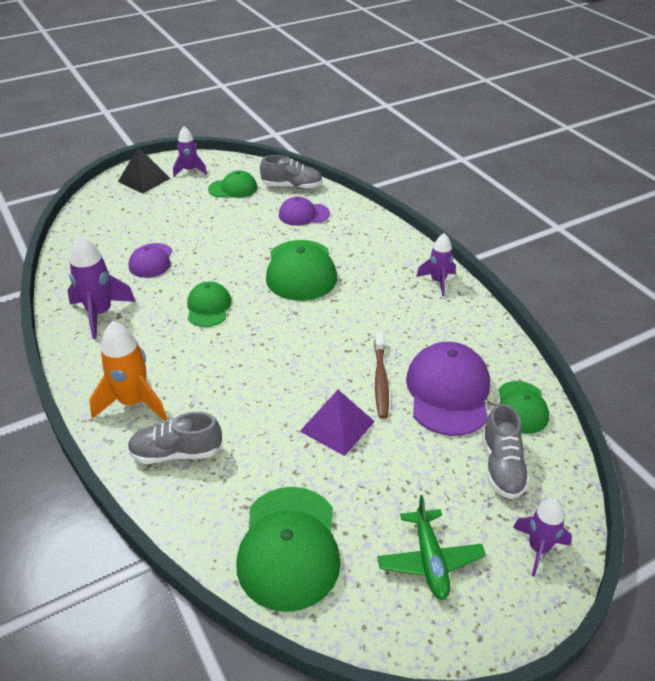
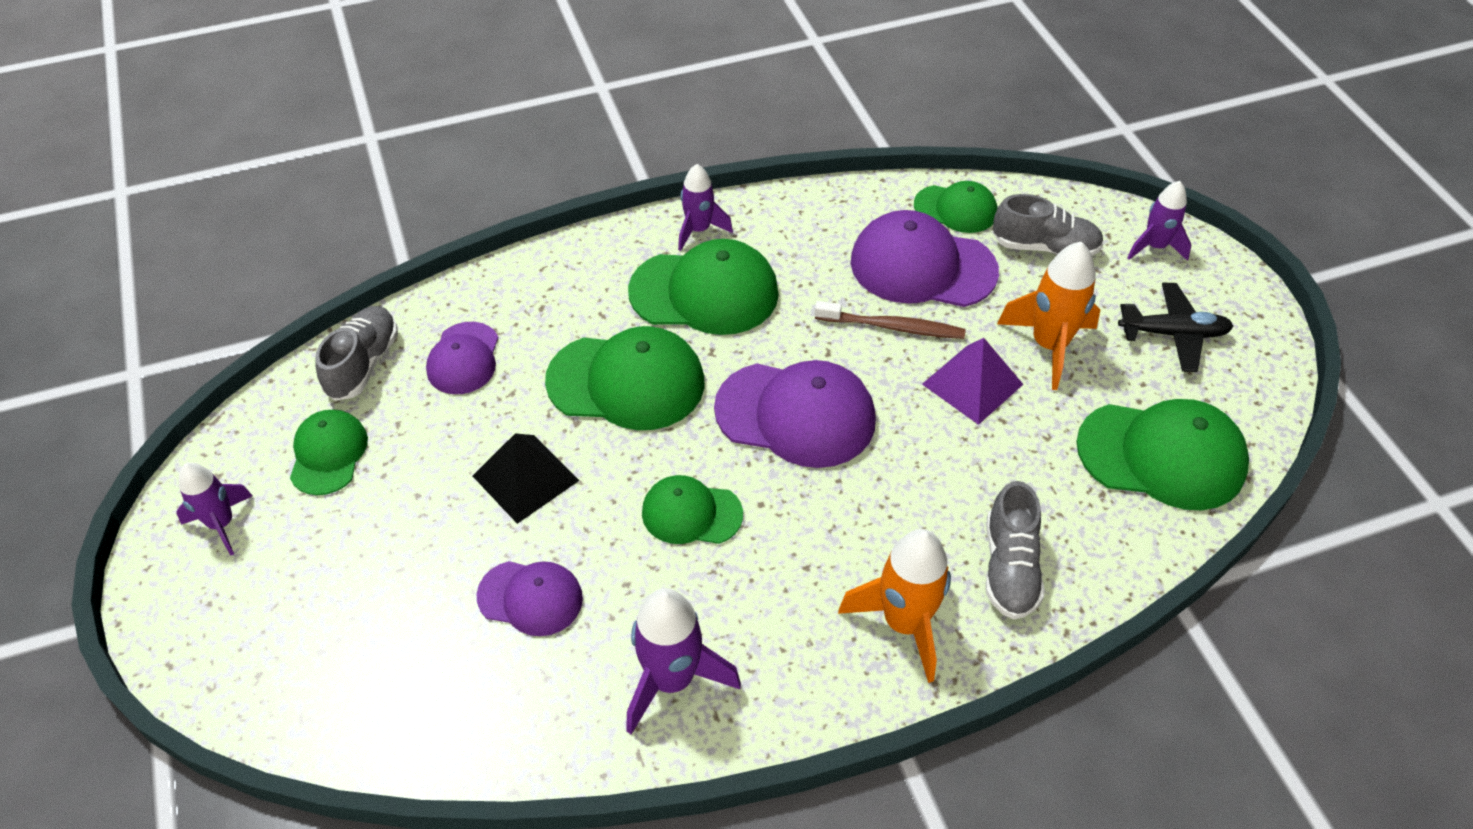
camera: 80 degrees left, 10 degrees up
(144, 180) = (218, 610): black pyramid -> black pyramid (525, 478)
(290, 341) = (796, 414): none -> purple cap
(383, 291) = (704, 292): none -> green cap
(389, 471) = (1049, 346): none -> orange rocket
(430, 560) = (1173, 334): green plane -> black plane

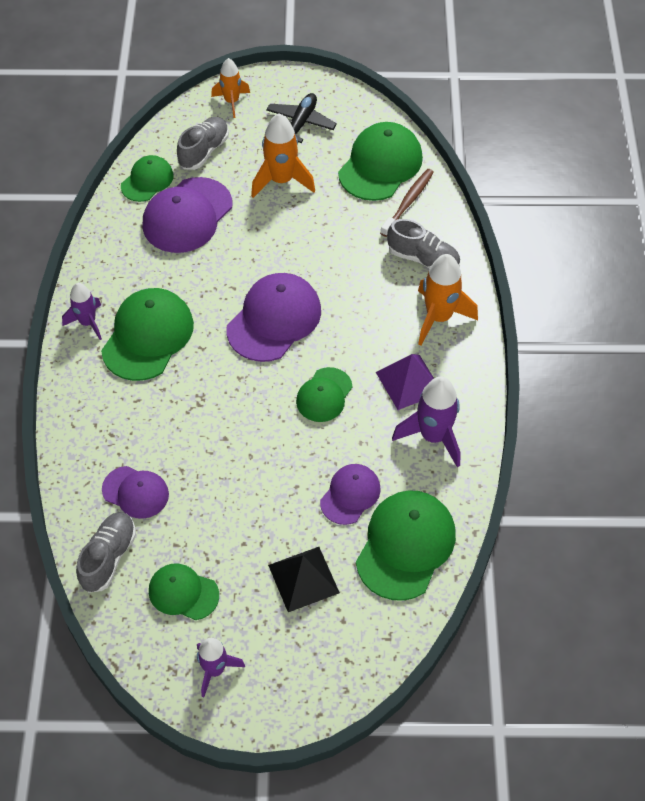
camera: 70 degrees left, 5 degrees up
(363, 364) = (108, 557): grey shoe -> grey shoe turned 75 degrees clockwise
(525, 478) = (257, 477): black pyramid -> black pyramid (303, 579)
(626, 382) = (204, 401): green cap -> green cap (405, 546)
(892, 327) = (229, 248): brown toothbrush -> brown toothbrush (408, 202)
(972, 384) = (292, 227): purple pyramid -> purple pyramid (408, 382)
(1154, 247) = (231, 102): purple rocket -> orange rocket

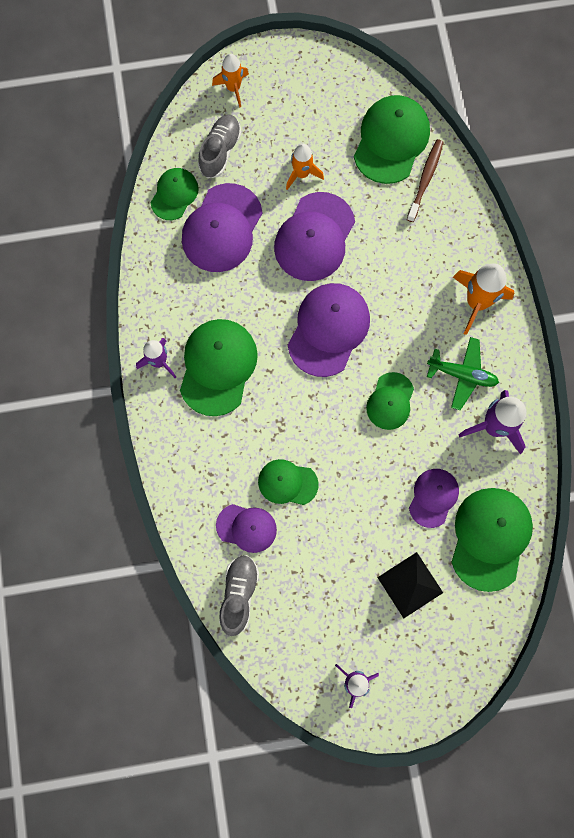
camera: 10 degrees left, 20 degrees up
(183, 593) = (311, 616): green cap -> green cap (287, 483)
(280, 236) = (314, 237): none -> purple cap
(281, 181) = (302, 174): orange rocket -> orange rocket, size x0.65
(301, 123) = (305, 103): black plane -> none
(408, 382) = (462, 375): purple pyramid -> green plane
(423, 259) = (451, 241): grey shoe -> none

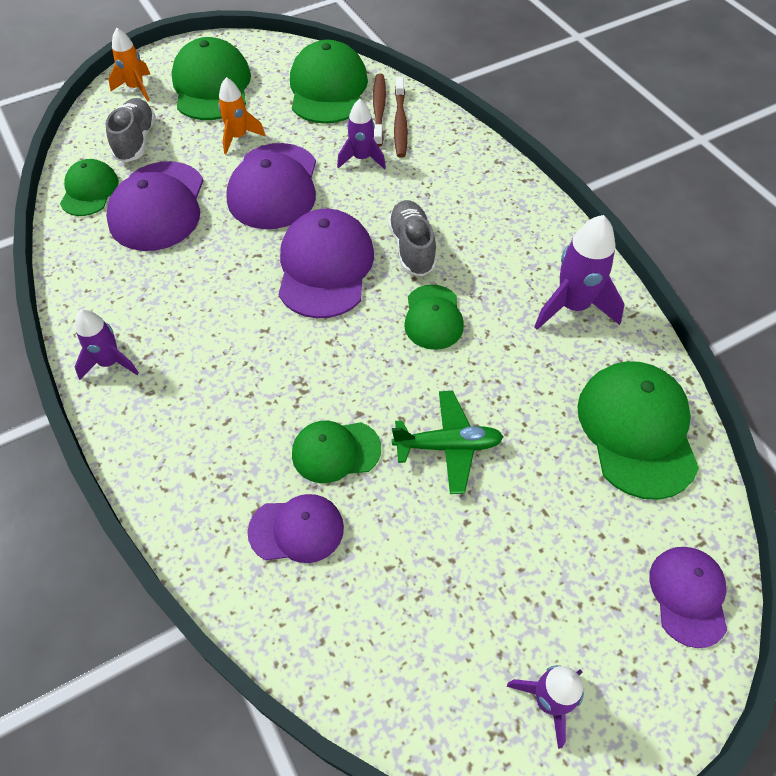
camera: 20 degrees left, 20 degrees down
(218, 367) = (193, 345): green cap -> green cap (211, 86)
(239, 594) = (316, 631): grey shoe -> grey shoe (412, 248)
(392, 230) = (362, 159): none -> purple rocket
(410, 585) = (562, 526): black pyramid -> none
(433, 497) = (539, 406): purple cap -> purple cap (688, 595)
(437, 201) = (400, 123): none -> brown toothbrush
(462, 375) = (507, 266): green plane -> green plane (448, 446)
(476, 302) = (488, 195): orange rocket -> none

